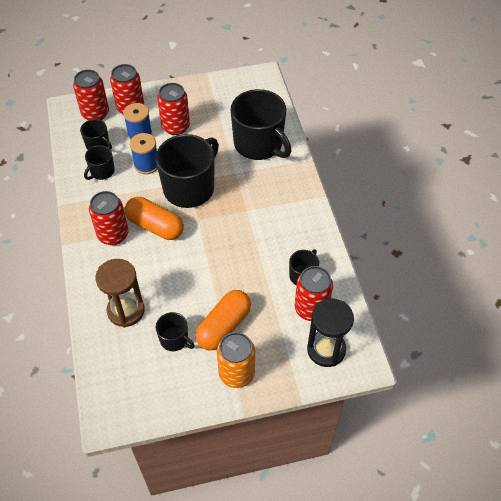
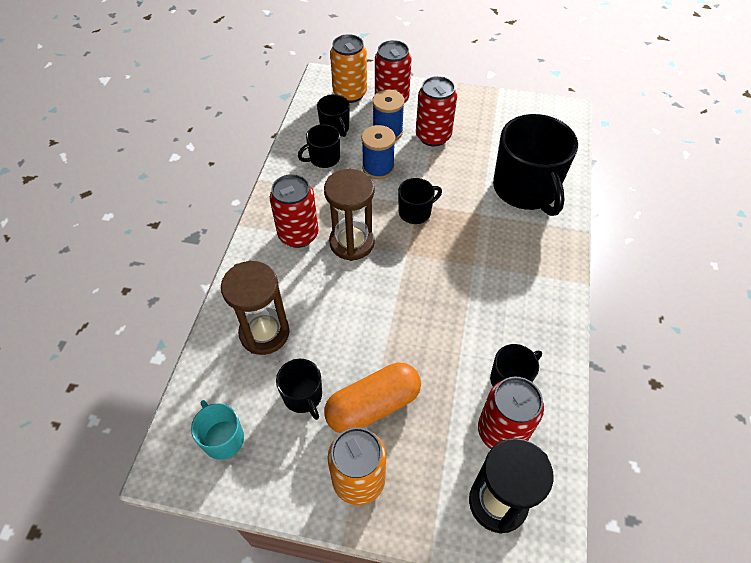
camera: 25 degrees right, 0 degrees up
(95, 113) = (350, 94): red can -> orange can
(135, 387) = (223, 438): none -> turquoise mug
(155, 226) = (352, 242): orange capsule -> brown hourglass
(190, 188) = (415, 212): black mug -> black mug, size x0.48

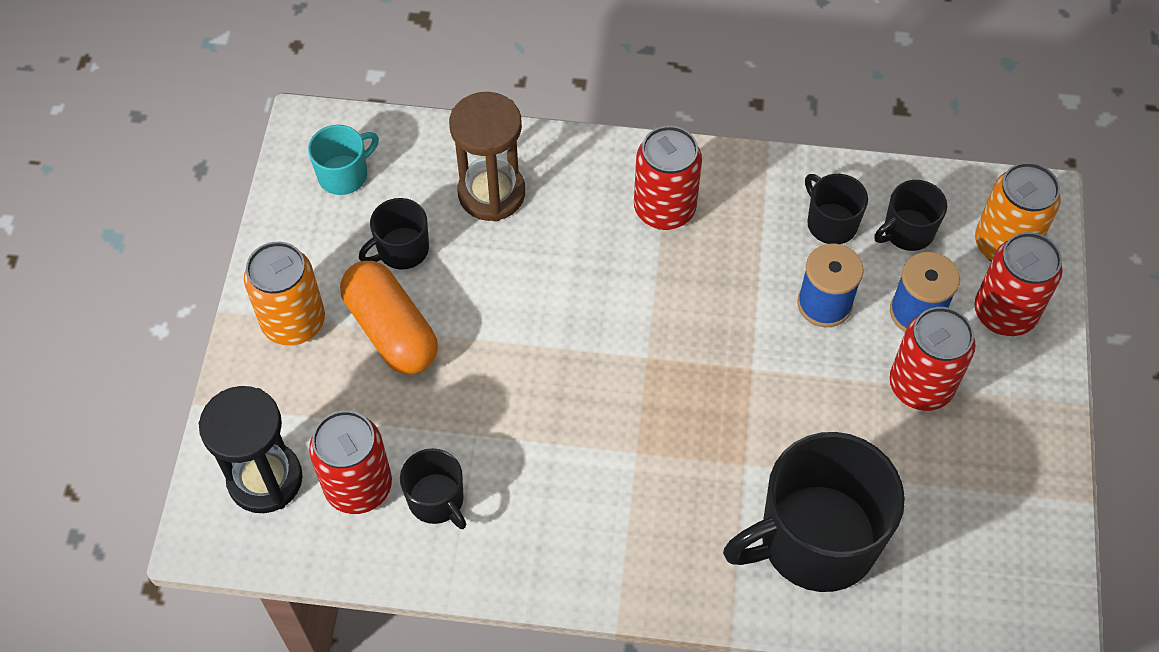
camera: 85 degrees right, 5 degrees up
(352, 242) = (658, 280): brown hourglass -> none
(415, 212) = (733, 365): black mug -> none

